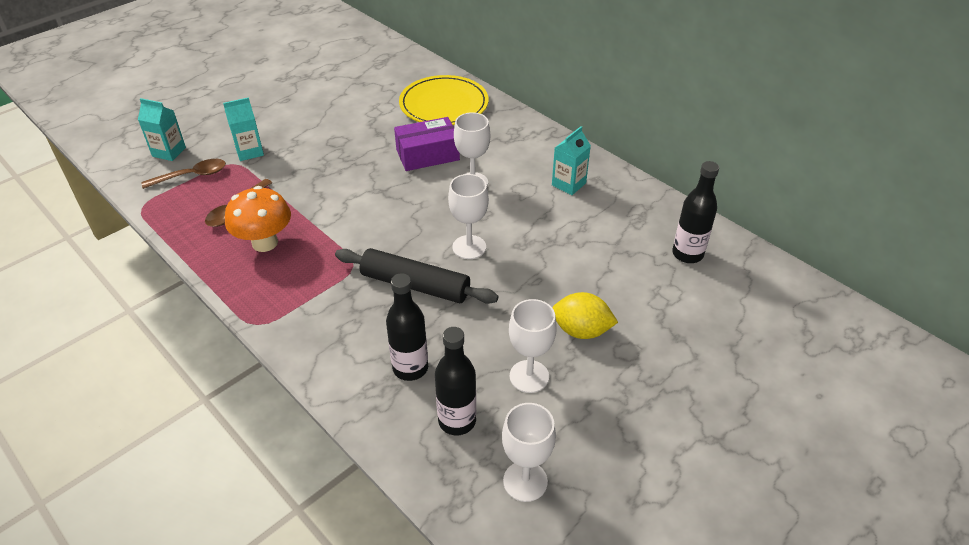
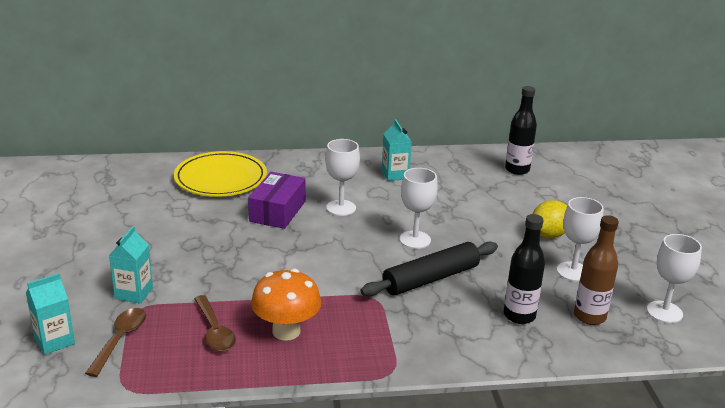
camera: 55 degrees left, 15 degrees down
(457, 421) = (589, 316): black bottle -> brown bottle

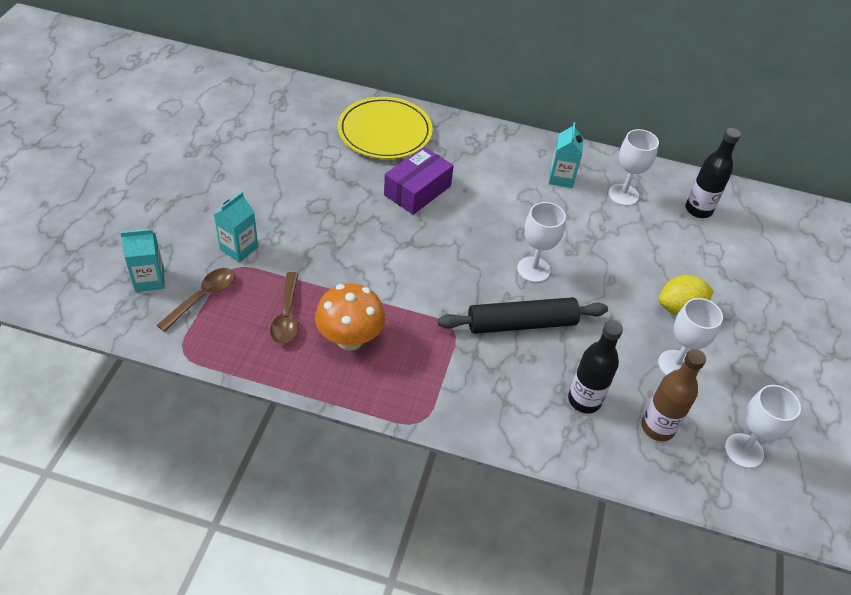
camera: 20 degrees right, 20 degrees up
(341, 208) = (481, 205): white goblet -> white goblet (623, 195)

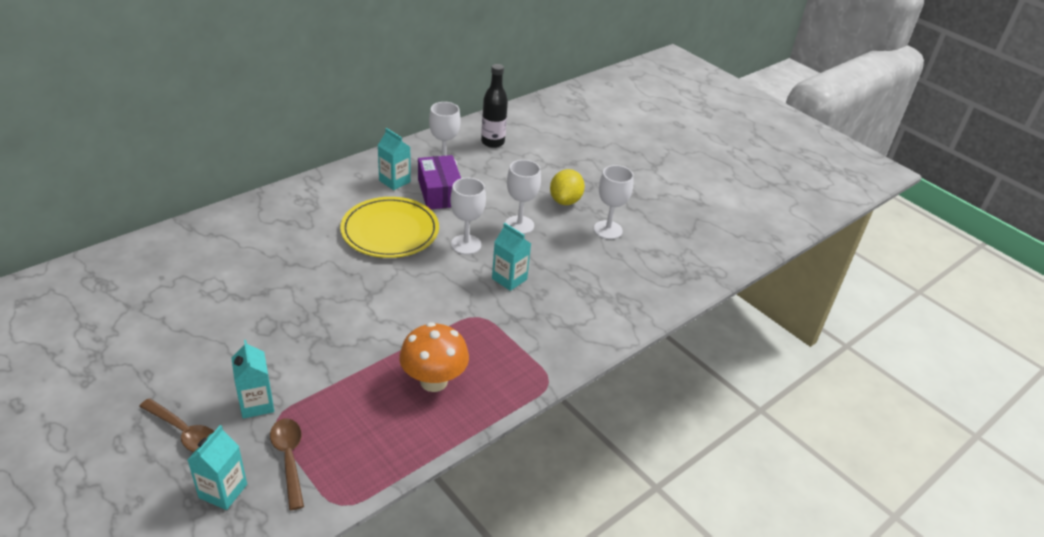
camera: 55 degrees left, 10 degrees down
(287, 316) = (370, 409): brown spoon -> brown spoon (185, 433)
(385, 132) = (229, 241): yellow plate -> yellow plate (390, 231)
(417, 190) = (319, 259): purple box -> purple box (439, 192)
(521, 324) = (509, 279): black rolling pin -> turquoise carton
(584, 400) = (600, 287): black bottle -> none
(657, 427) = (648, 267): brown bottle -> none
(744, 451) = (693, 242): white goblet -> white goblet (519, 225)

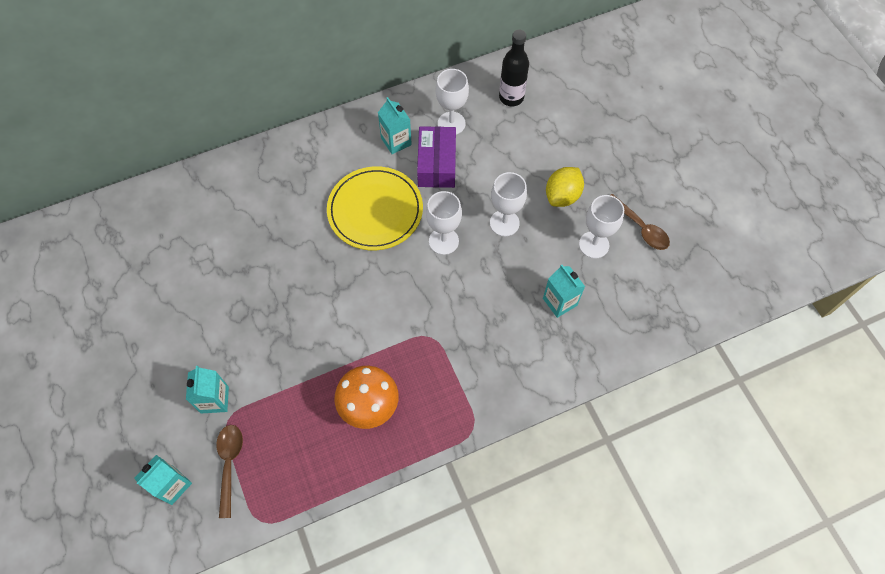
camera: 20 degrees right, 25 degrees up
(185, 433) = (153, 418): brown spoon -> brown spoon (640, 228)
(509, 279) = (473, 294): turquoise carton -> turquoise carton (559, 302)

